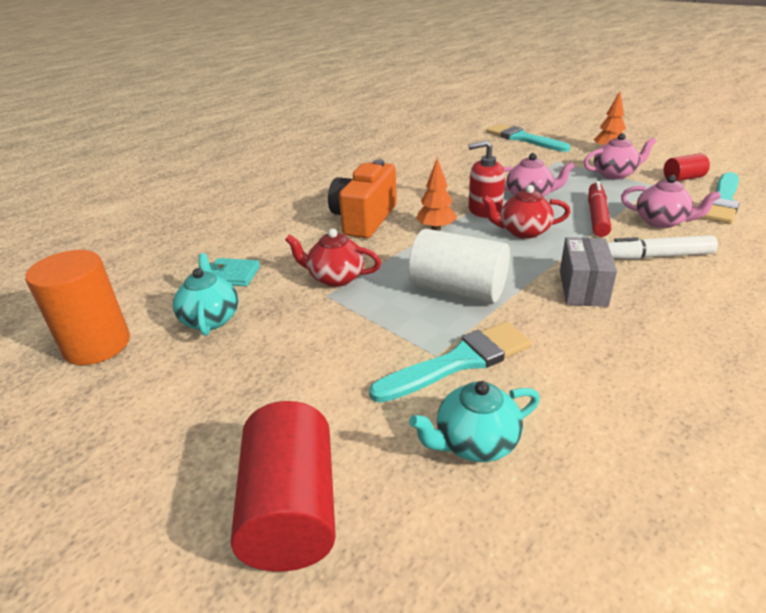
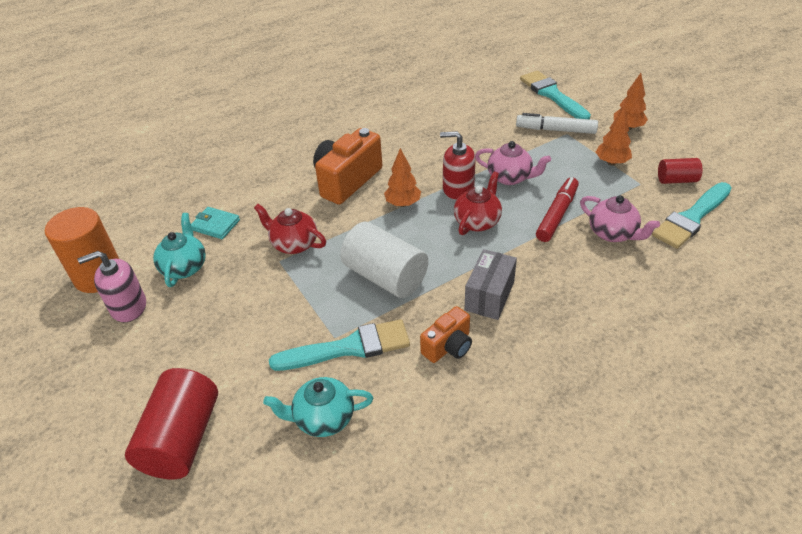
camera: 15 degrees right, 10 degrees up
(150, 370) = (128, 307): none -> pink soap dispenser
(523, 231) = (477, 221): red teapot -> red teapot turned 105 degrees clockwise
(573, 339) = (448, 346): none -> orange camera
(614, 174) = (611, 162): pink teapot -> orange tree
(657, 256) = (578, 274): white marker -> white marker (555, 130)

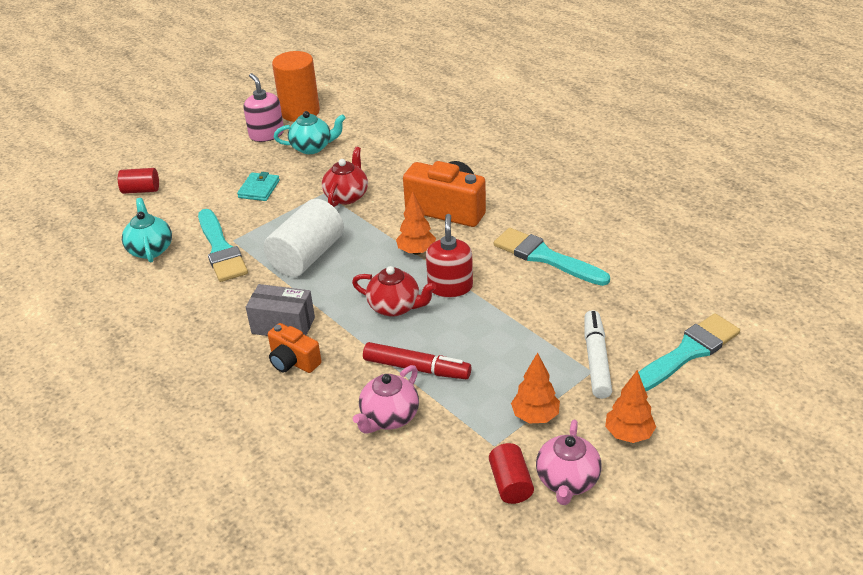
camera: 80 degrees right, 5 degrees down
(182, 438) = (141, 190): red cylinder -> red cylinder, size x0.54
(215, 225) = (367, 149): turquoise wallet -> turquoise wallet (259, 189)
(448, 346) = (220, 305): orange camera -> orange camera (293, 361)
(510, 177) = (480, 325): pink teapot -> pink teapot (567, 480)
(691, 218) = (430, 494): turquoise brush -> turquoise brush (545, 257)

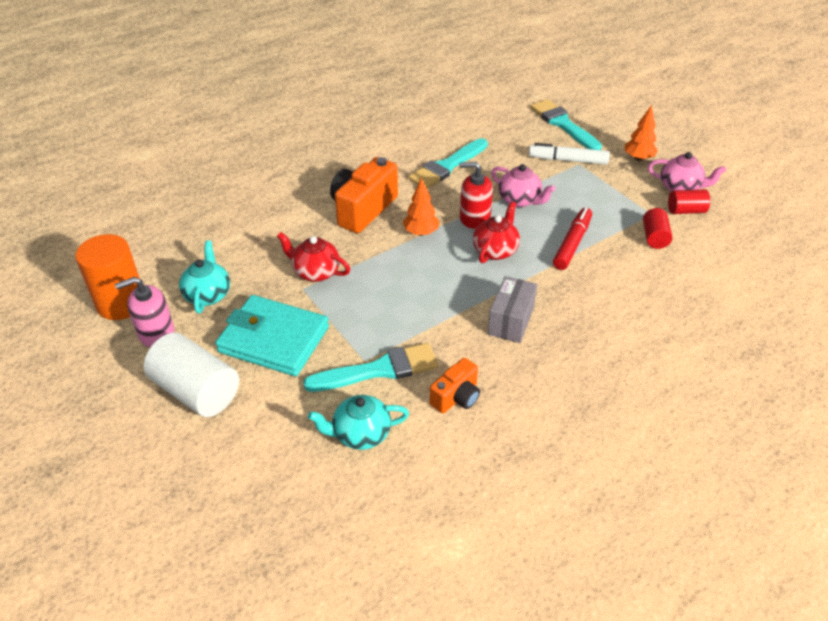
camera: 85 degrees left, 5 degrees up
(141, 190) = (227, 454): red cylinder -> red cylinder (654, 237)
(259, 189) = (274, 339): turquoise wallet -> turquoise wallet, size x2.07
(293, 361) = (560, 315): orange camera -> orange camera (456, 397)
(307, 256) = (409, 303): white cylinder -> white cylinder (196, 391)
(389, 417) = (626, 262): pink teapot -> pink teapot (519, 200)
(535, 416) = (623, 193): orange tree -> none

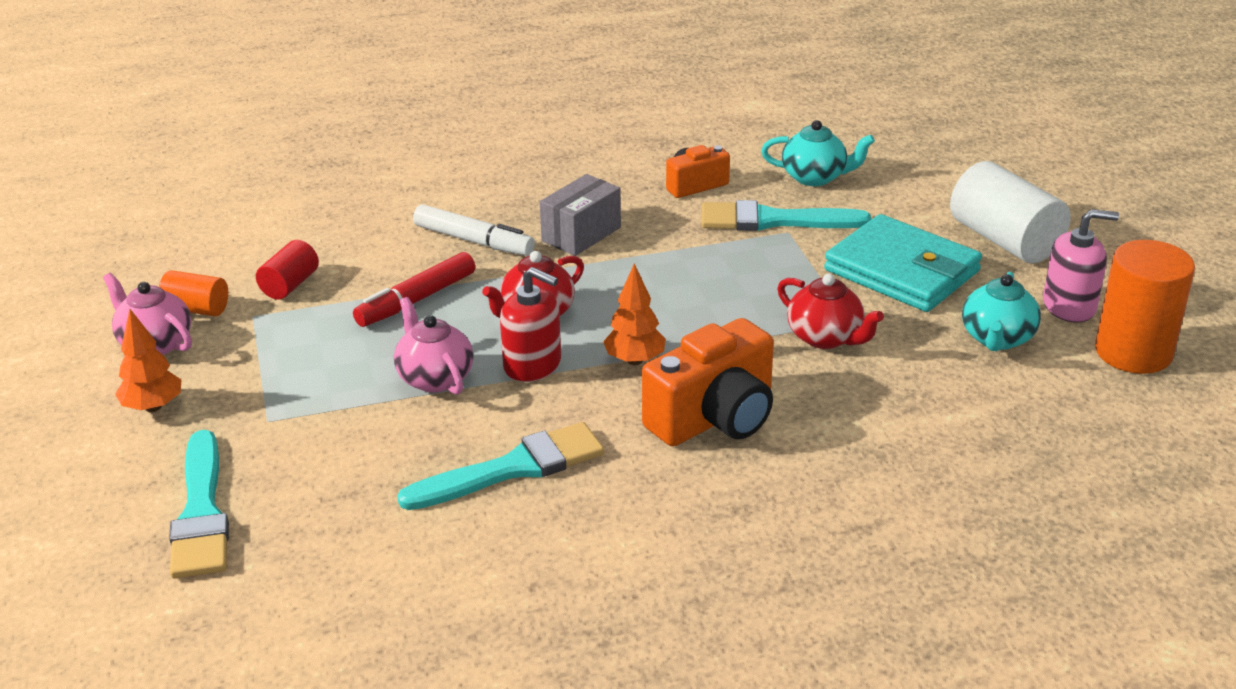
camera: 160 degrees left, 10 degrees down
(568, 160) = (279, 431): white marker -> white marker (474, 241)
(686, 211) = (196, 309): red cylinder -> orange cylinder

